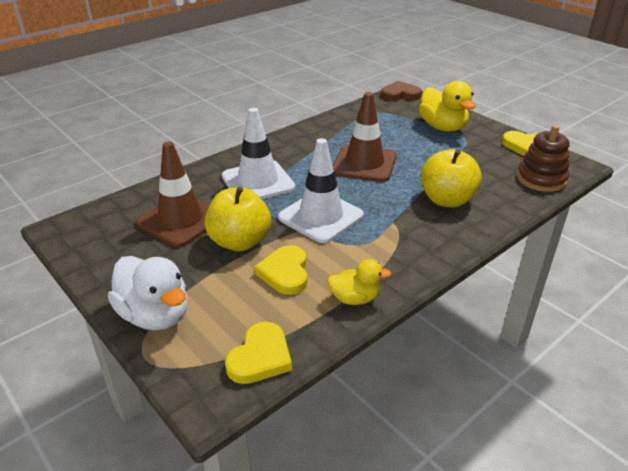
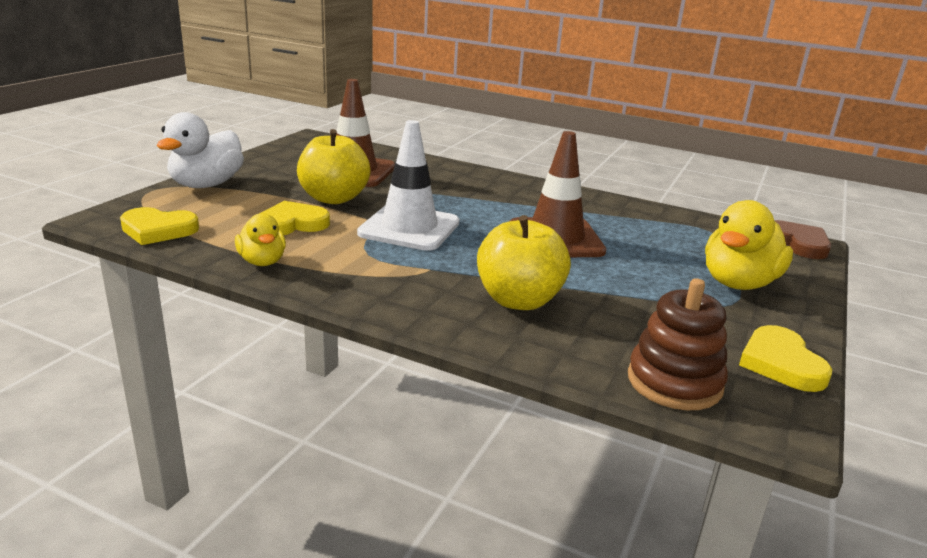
camera: 65 degrees right, 10 degrees down
(258, 182) = (452, 191): white traffic cone -> none

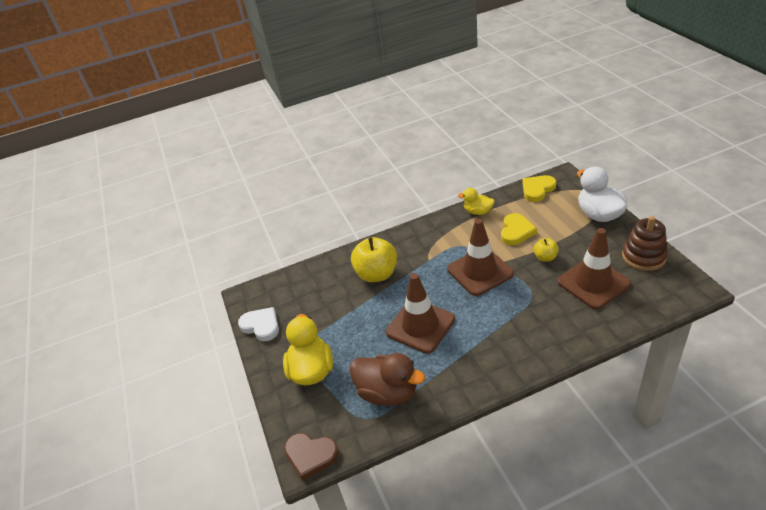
camera: 140 degrees right, 15 degrees up
(334, 198) = (545, 257): yellow apple -> yellow apple, size x0.52
(409, 228) = (480, 271): white traffic cone -> brown traffic cone
(665, 229) = (388, 392): none -> brown duck
(674, 382) = (289, 284): brown stacking toy -> brown stacking toy (643, 256)
(781, 363) = (261, 326): yellow heart -> white heart

